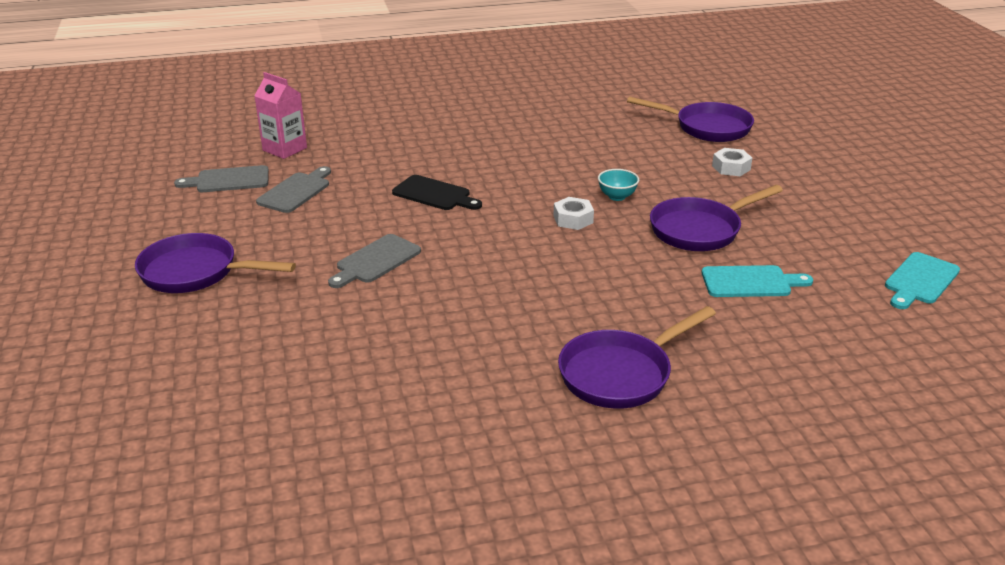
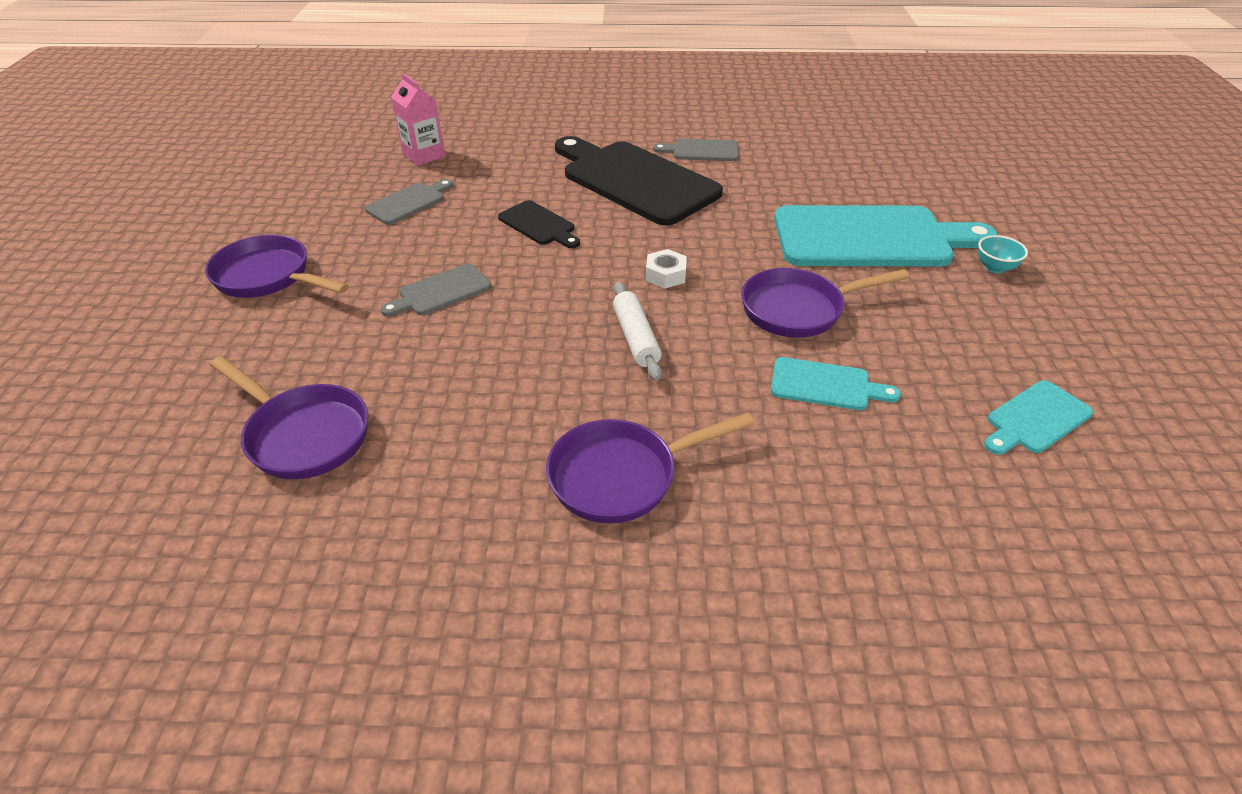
camera: 15 degrees right, 10 degrees up
(229, 180) = (354, 182): grey cutting board -> grey cutting board (701, 150)
(502, 146) = (635, 180): none -> black cutting board
(575, 271) = (636, 338): none -> white rolling pin
(617, 196) = (726, 255): turquoise bowl -> turquoise bowl (995, 268)
(707, 127) = (865, 186): purple pan -> purple pan (304, 434)
(731, 167) = (870, 238): white nut -> turquoise cutting board

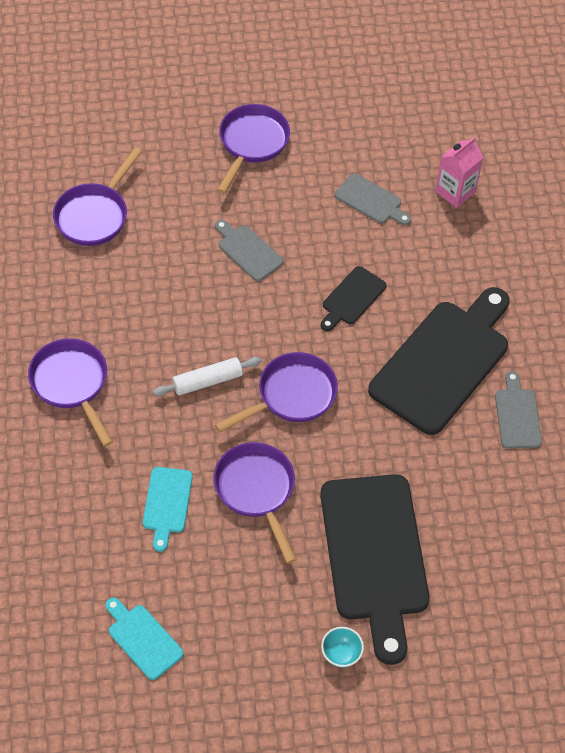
camera: 80 degrees right, 15 degrees up
(665, 275) = (291, 395): white nut -> purple pan
(870, 238) = (374, 555): turquoise cutting board -> black cutting board

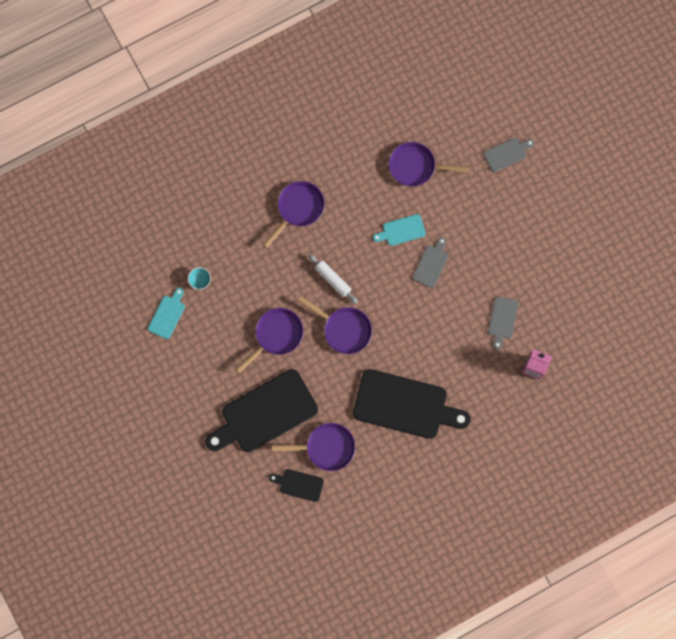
camera: 70 degrees right, 20 degrees up
(167, 504) = (248, 292): turquoise cutting board -> turquoise cutting board (401, 230)
(251, 143) = (512, 232): purple pan -> purple pan (326, 447)
(341, 654) = (201, 417): turquoise bowl -> turquoise bowl (200, 281)
(352, 298) = (425, 336): black cutting board -> black cutting board (299, 484)
(517, 415) = (388, 459): grey cutting board -> grey cutting board (507, 154)

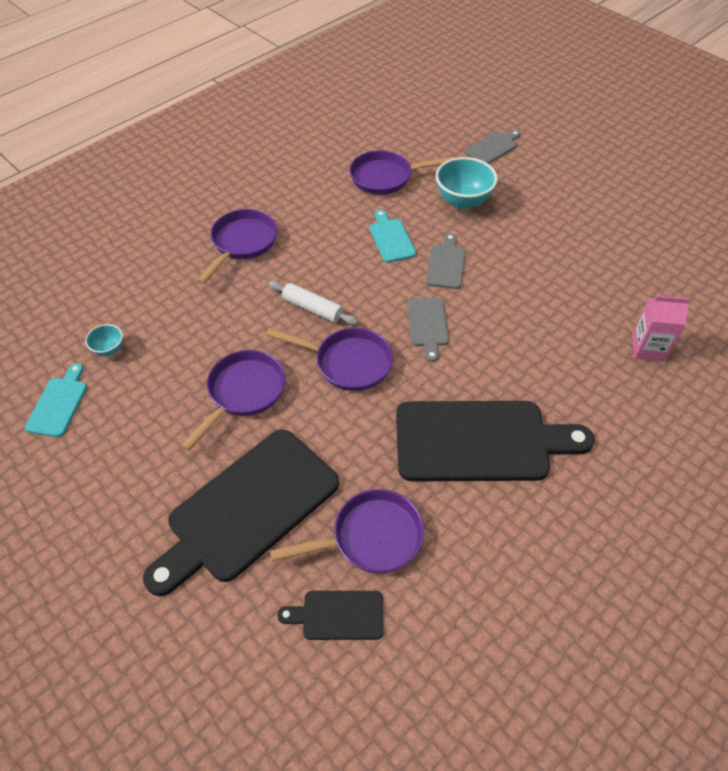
camera: 15 degrees left, 25 degrees down
(401, 230) = (391, 238): turquoise cutting board -> turquoise cutting board turned 105 degrees clockwise
(464, 206) = (463, 201): none -> turquoise bowl
(502, 320) = (573, 303): grey cutting board -> grey cutting board (427, 325)

